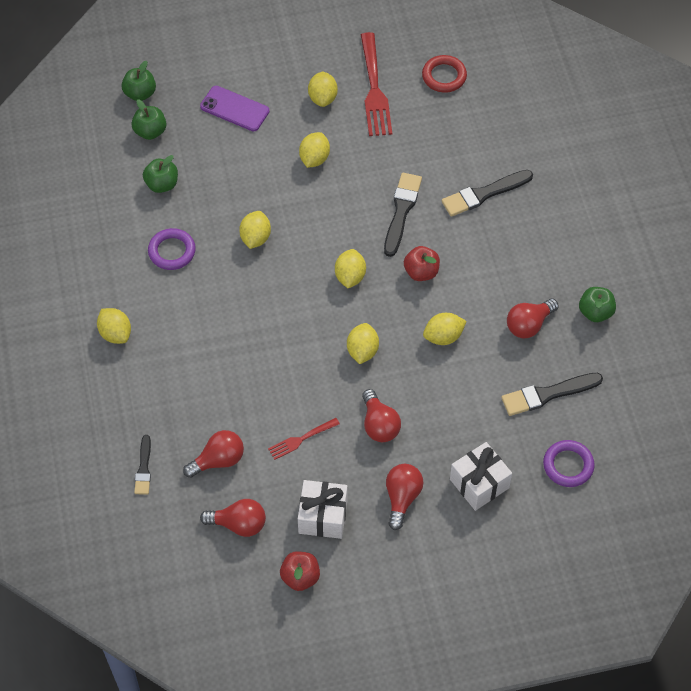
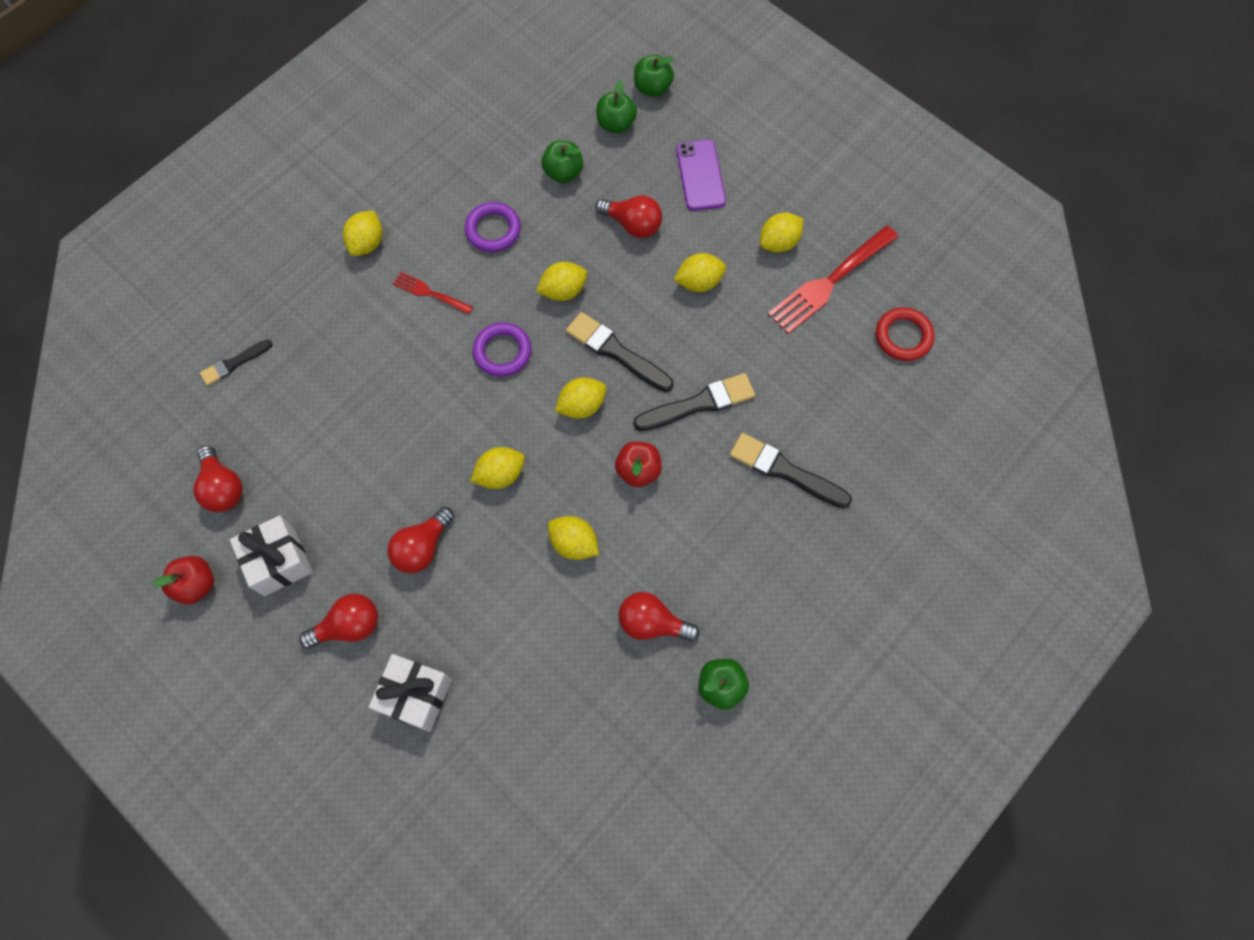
camera: 55 degrees right, 10 degrees up
(218, 460) = (284, 423): red light bulb -> red light bulb (633, 224)
(301, 439) = (356, 483): red fork -> red fork (430, 293)
(547, 394) = (576, 699): black brush -> black brush (616, 352)
(568, 465) = (500, 779): purple ring -> purple ring (502, 352)

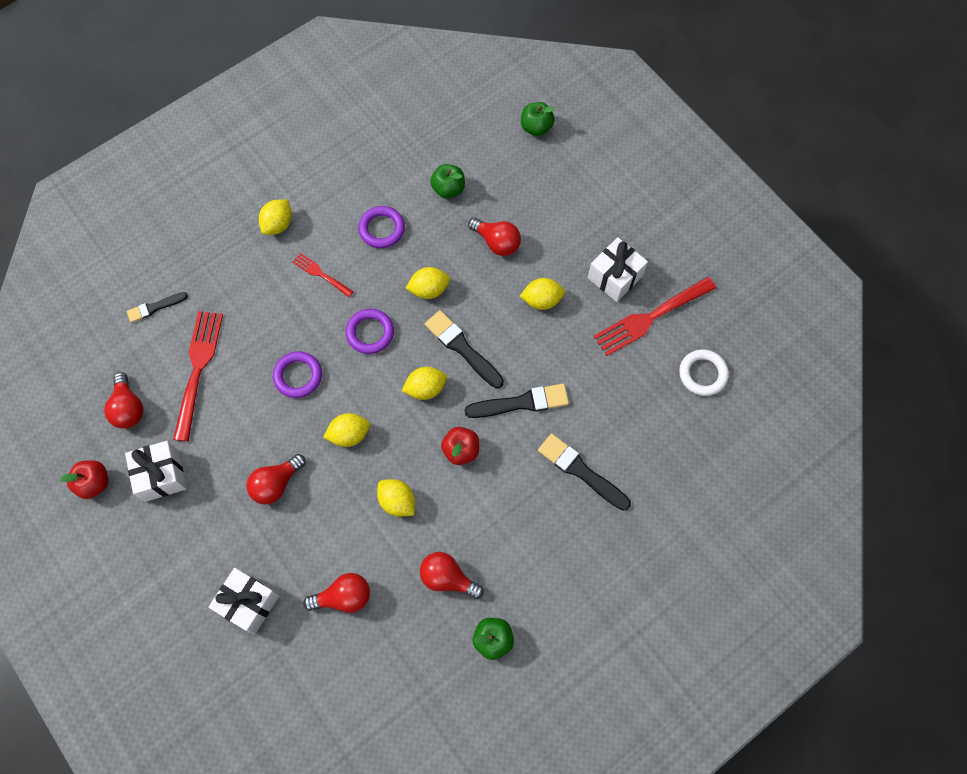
camera: 10 degrees right, 0 degrees up
(301, 427) = (198, 369): none -> red fork
(349, 626) = (207, 537): red light bulb -> red light bulb (344, 597)
(425, 416) = (298, 376): none -> purple ring
(616, 124) = (499, 154): green apple -> none
(700, 175) = (561, 209): purple phone -> none
(779, 242) = (615, 277): yellow lemon -> white gift
(903, 336) = (702, 374): red ring -> white ring

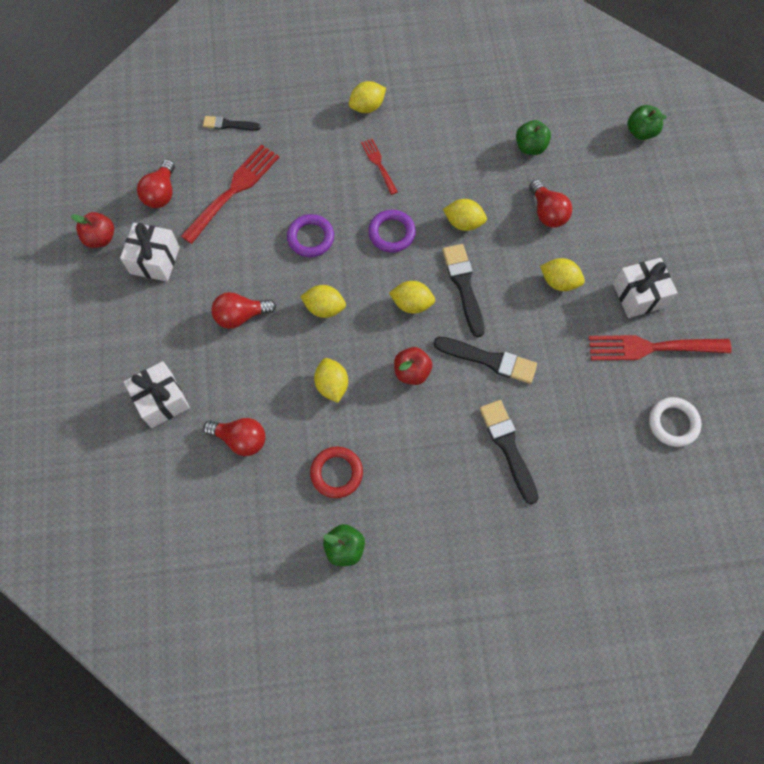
camera: 30 degrees right, 0 degrees up
(382, 229) = (452, 152): purple ring -> none
(447, 578) = (336, 473): red light bulb -> red ring

